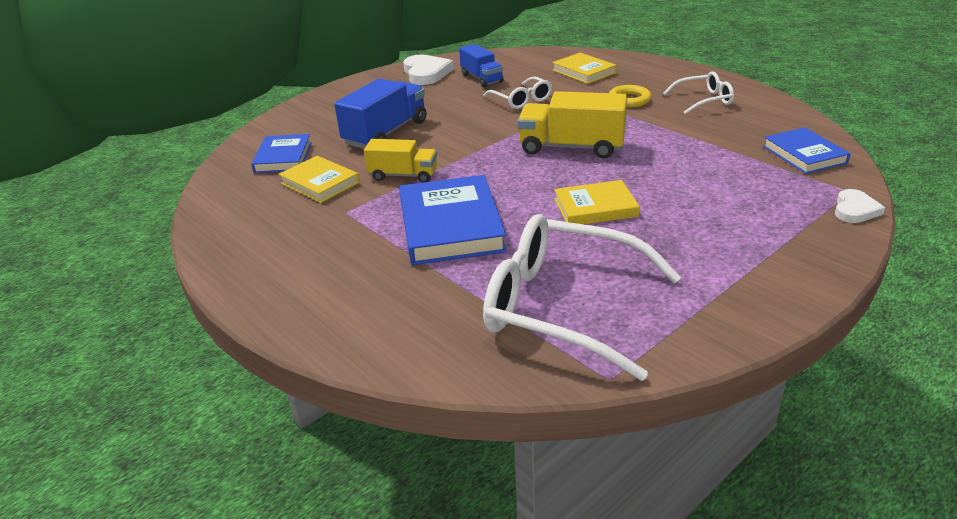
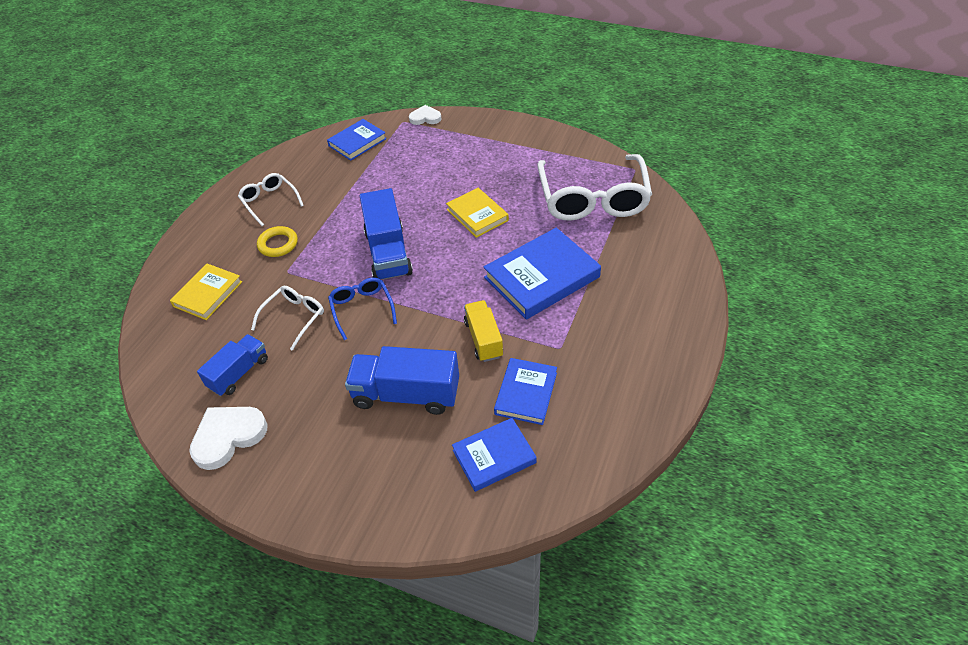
camera: 115 degrees left, 15 degrees up
(320, 183) = (526, 393): yellow book -> blue book
(503, 127) = (362, 309): none -> blue glasses
(571, 147) = (388, 253): yellow truck -> blue truck

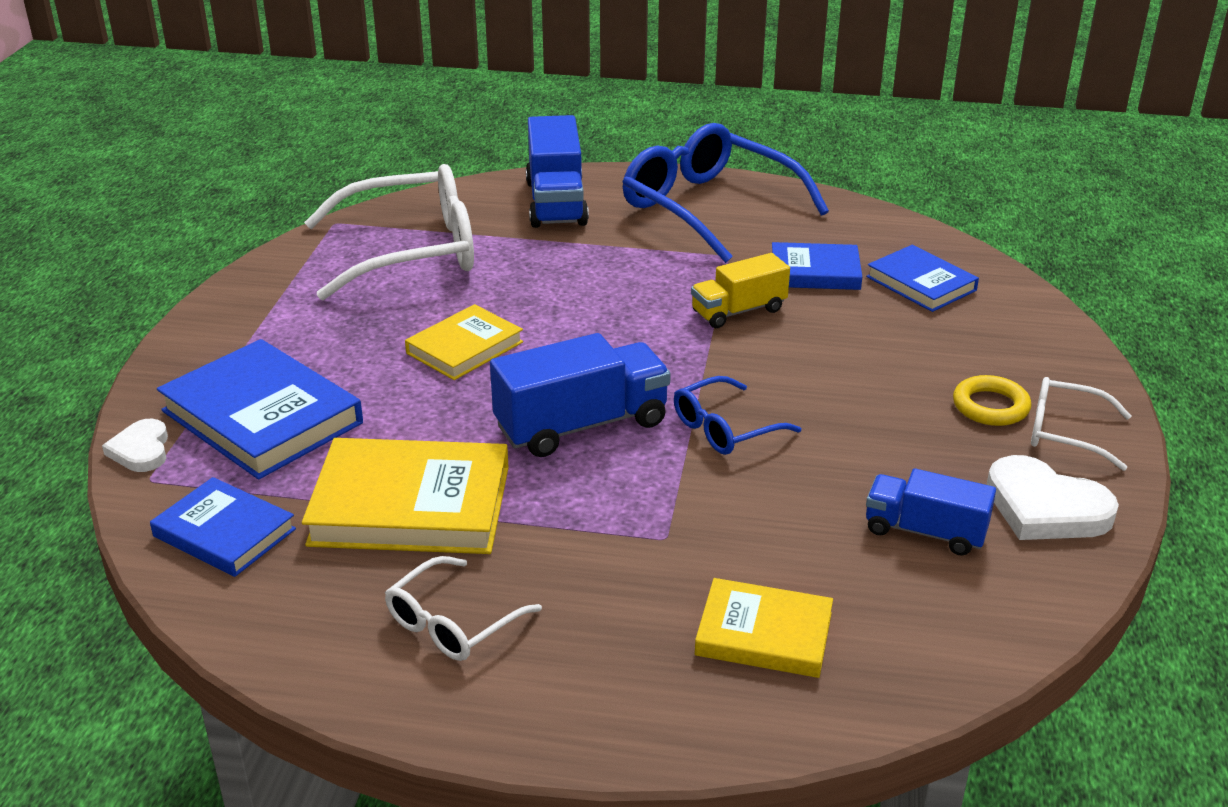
camera: 105 degrees left, 15 degrees down
(278, 244) = (591, 571): yellow ring -> yellow ring (990, 406)
(294, 318) = (777, 499): white glasses -> white glasses (1066, 433)
(350, 192) = (410, 506): none -> yellow book
(406, 394) = (868, 359): blue truck -> blue truck (556, 203)
(541, 277) = (599, 278): blue book -> blue book (262, 417)
(637, 351) = (710, 208): none -> blue glasses

